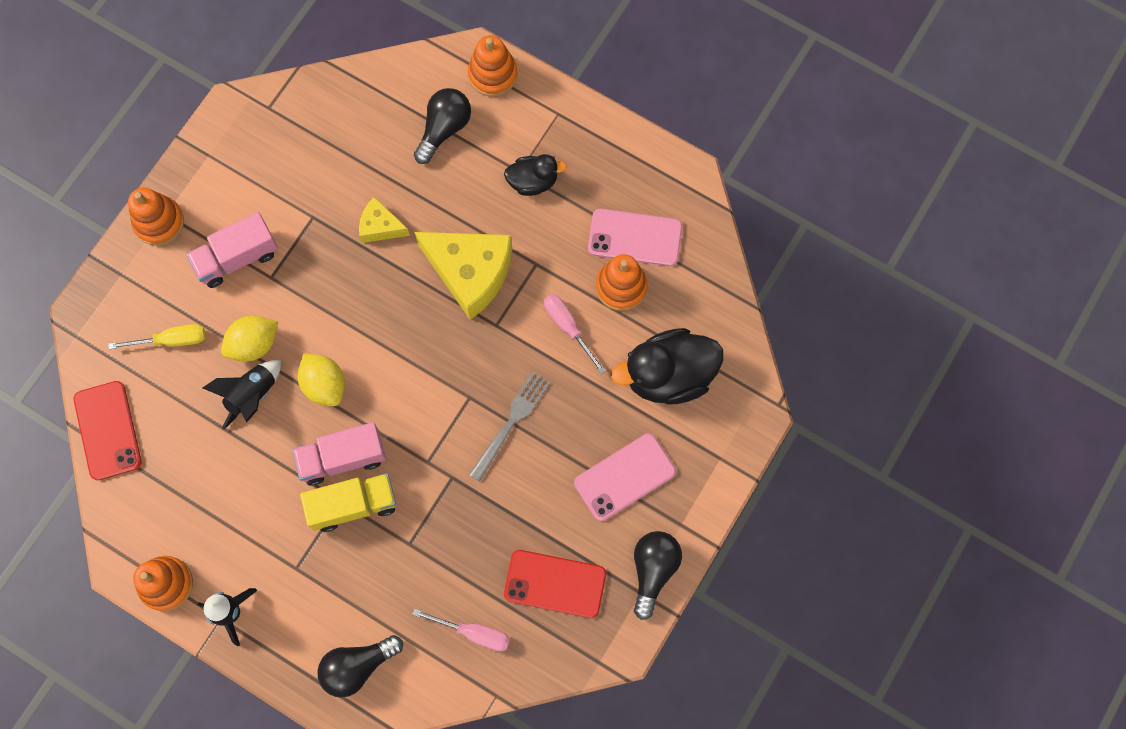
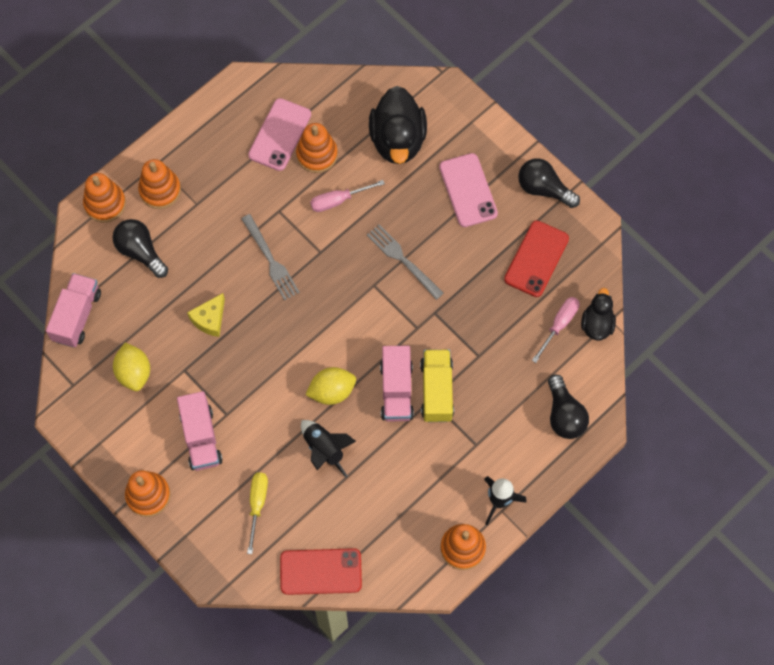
camera: 75 degrees left, 5 degrees down
(254, 344) = (281, 439): yellow lemon -> yellow lemon (134, 373)
(350, 87) = (77, 316): none -> pink truck
(470, 273) = (271, 260): yellow cheese -> grey fork
(525, 127) = (160, 190): none -> orange stacking toy
(533, 181) = (208, 196): black duck -> black duck (597, 324)

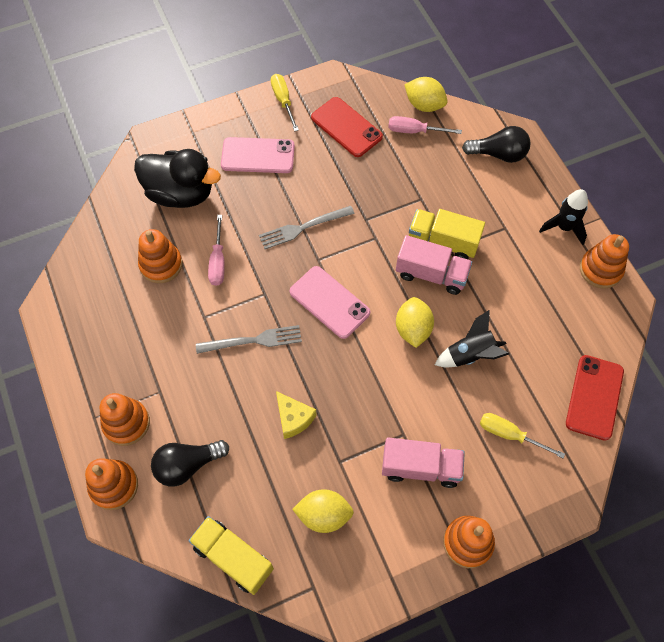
camera: 70 degrees left, 5 degrees down
(77, 316) = (233, 558): pink truck -> yellow truck
(279, 135) = (123, 290): pink phone -> pink phone (329, 302)
(544, 189) = (283, 101): black light bulb -> yellow screwdriver
(559, 325) = (414, 131): pink screwdriver -> pink screwdriver turned 45 degrees counterclockwise
(597, 324) = (424, 105): black duck -> yellow lemon

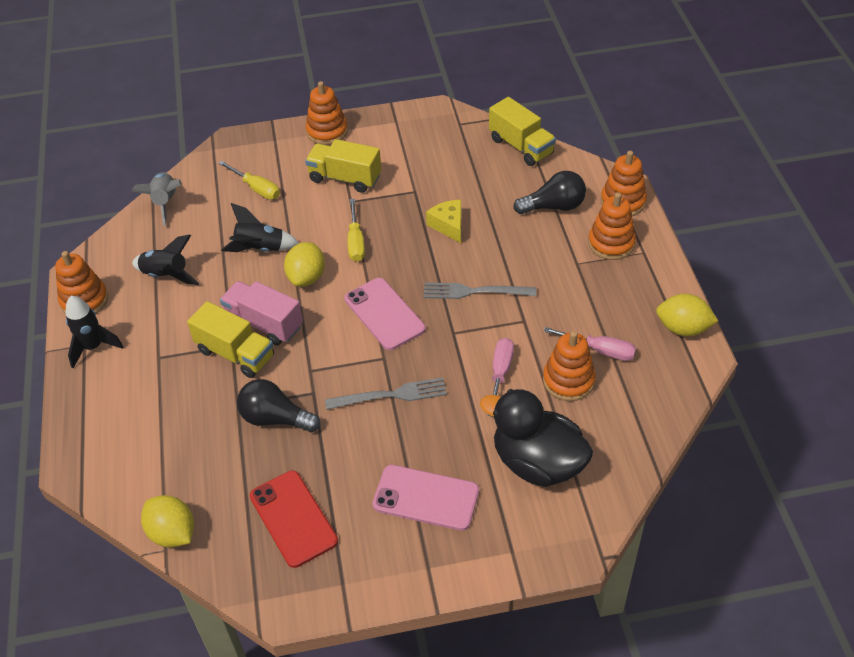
camera: 165 degrees left, 15 degrees down
(283, 101) = (370, 578): yellow screwdriver -> yellow screwdriver (356, 242)
(324, 515) = (439, 161): yellow lemon -> yellow lemon (683, 328)
(414, 131) = (204, 496): pink screwdriver -> pink screwdriver (600, 350)
(420, 467) = (345, 178): pink truck -> yellow truck
(498, 154) = (114, 445): black light bulb -> black light bulb (275, 418)
(543, 308) = (166, 276): none -> black rocket
(594, 397) = (165, 203): red phone -> grey rocket

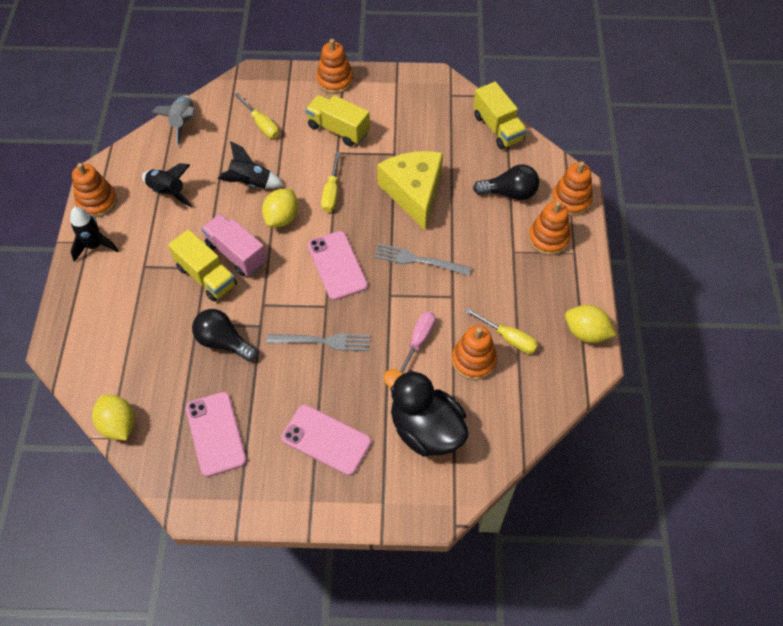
camera: 10 degrees right, 10 degrees up
(293, 518) = (216, 434): red phone -> pink phone
(448, 225) = (414, 193): yellow cheese -> yellow cheese, size x1.95
(600, 350) = (508, 338): pink screwdriver -> yellow screwdriver

